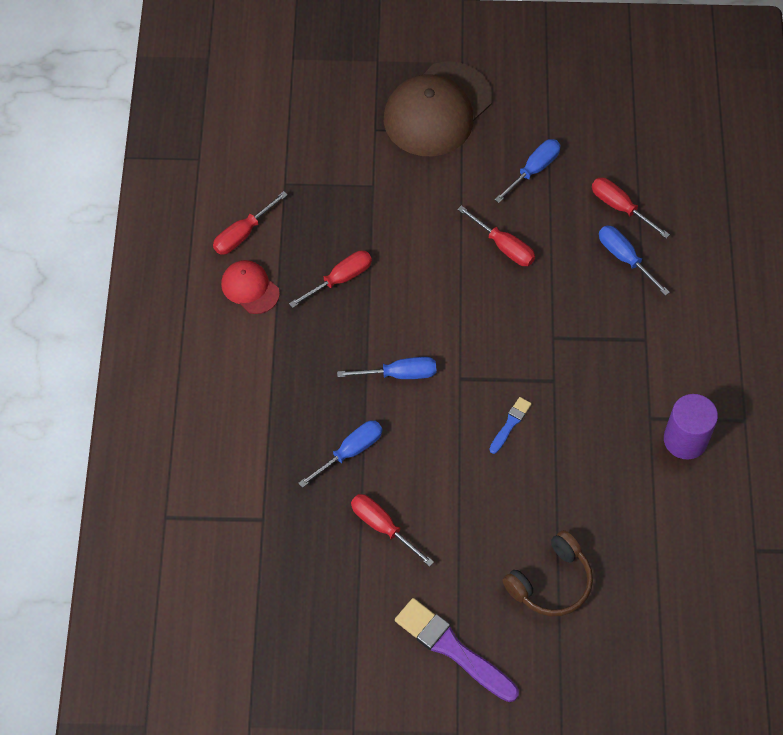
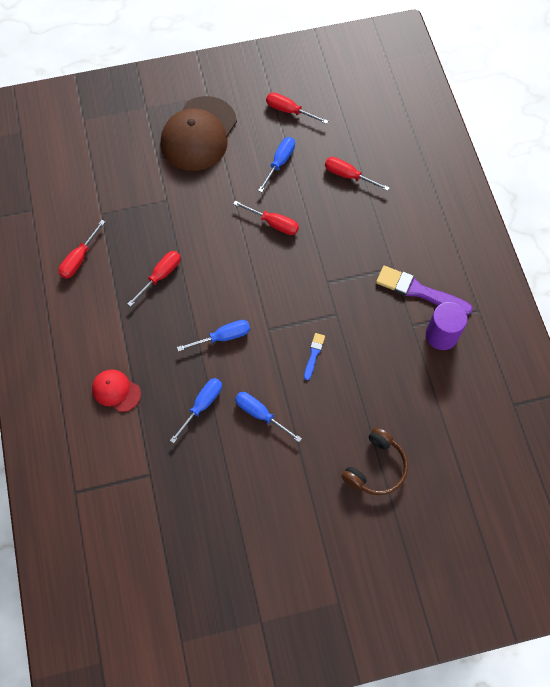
camera: 15 degrees left, 5 degrees up
(250, 288) = (95, 298): red cap -> red cap (116, 391)
(382, 526) = (240, 457): red screwdriver -> red screwdriver (289, 111)
(453, 649) = (318, 538): purple brush -> purple brush (419, 291)
(624, 258) = (361, 211): blue screwdriver -> blue screwdriver (260, 414)

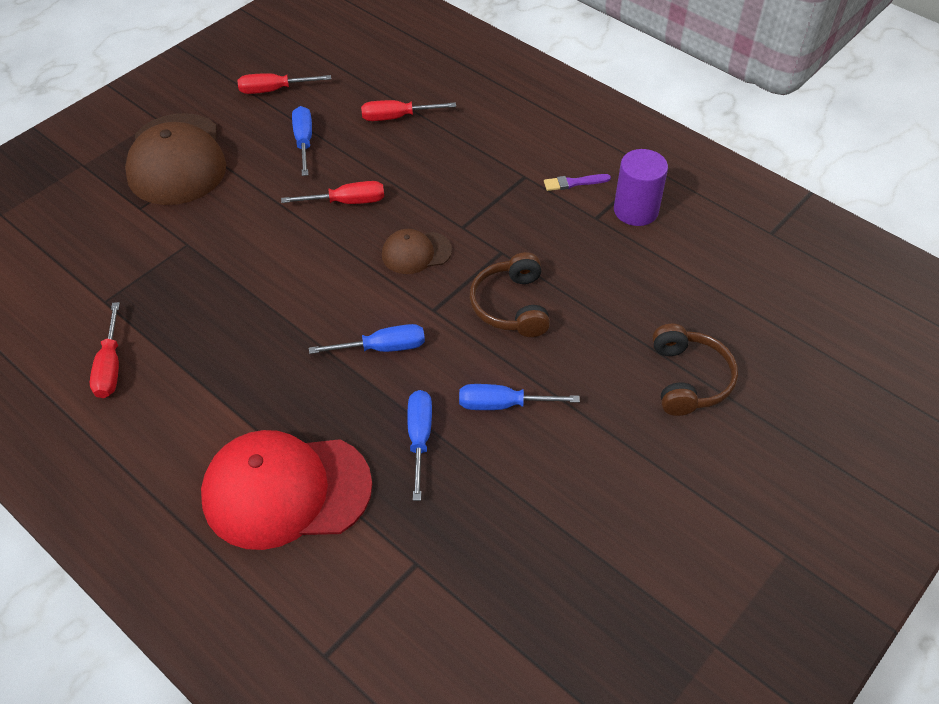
camera: 35 degrees left, 15 degrees down
(116, 391) = (286, 490): red cap -> red cap, size x2.00
(161, 275) = (244, 326): red screwdriver -> none
(223, 337) = (383, 348): blue screwdriver -> blue screwdriver turned 45 degrees clockwise
(287, 284) = (416, 252): none -> brown cap
(314, 354) = (511, 305): blue brush -> brown headphones
(419, 291) = (574, 183): purple brush -> purple brush, size x0.50

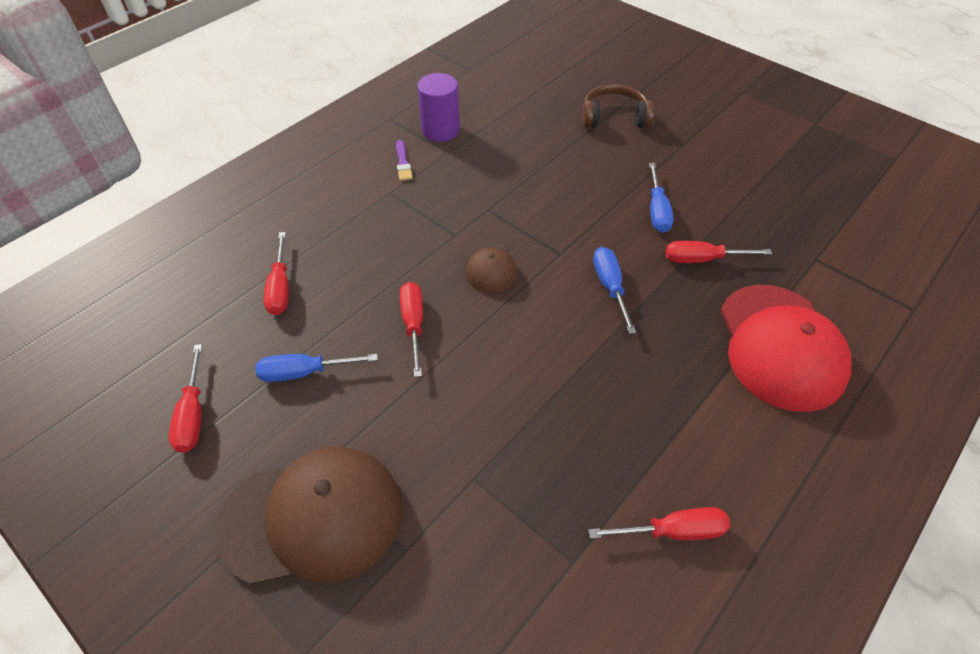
camera: 90 degrees left, 0 degrees up
(419, 438) = (701, 259): blue screwdriver -> red screwdriver
(511, 305) = (552, 204): brown headphones -> none

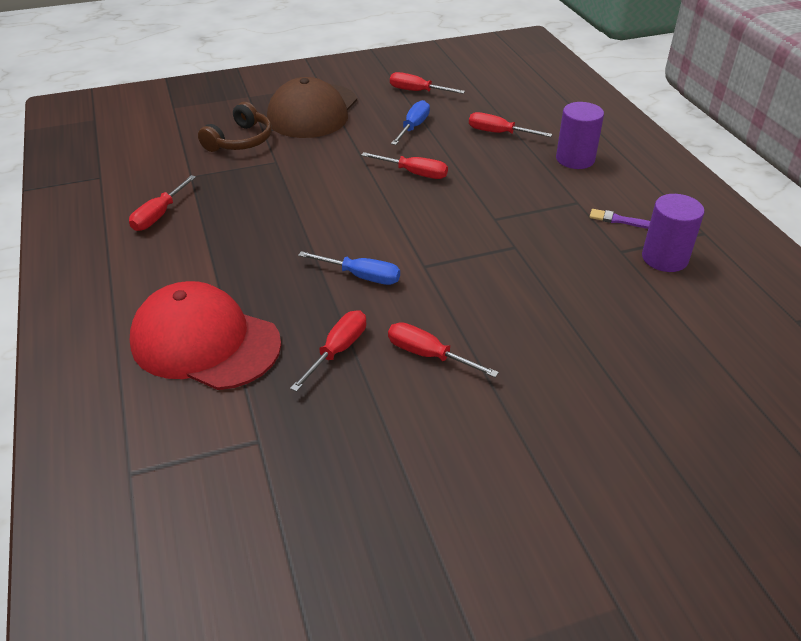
camera: 120 degrees right, 10 degrees down
(309, 214) = (575, 159): none -> purple cylinder
(489, 267) = (442, 223): brown cap -> none
(614, 117) = (622, 406): brown headphones -> brown headphones (240, 140)
(657, 211) = (427, 355): blue screwdriver -> red screwdriver

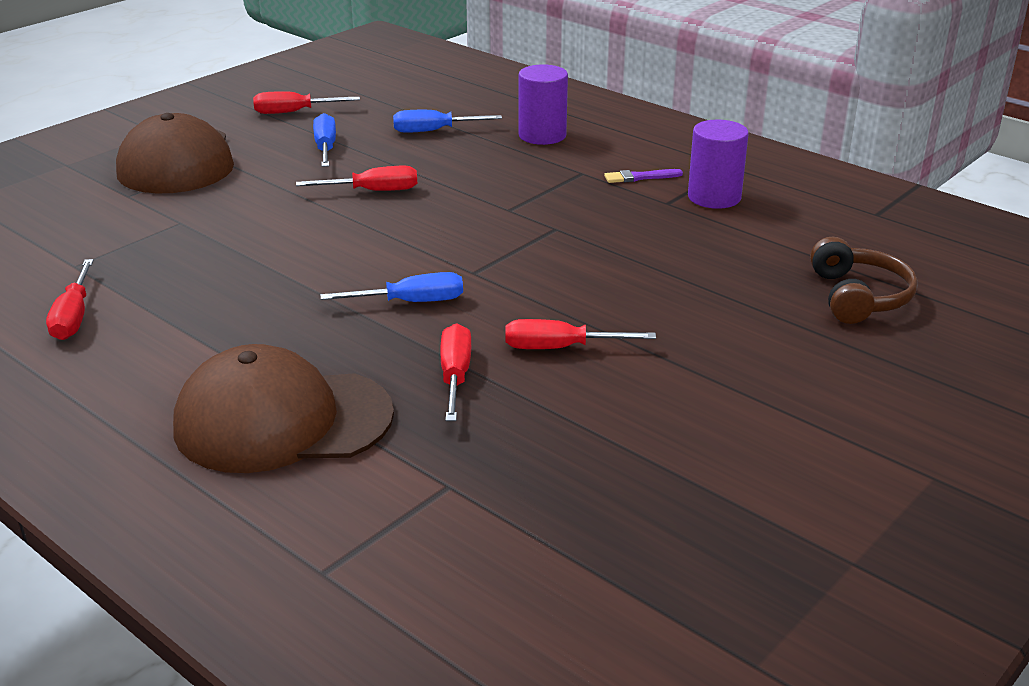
camera: 30 degrees left, 10 degrees down
(205, 342) = (282, 420): red cap -> brown cap
(240, 140) = (106, 213): brown headphones -> brown headphones (858, 297)
(498, 133) = (433, 131): red screwdriver -> blue screwdriver

